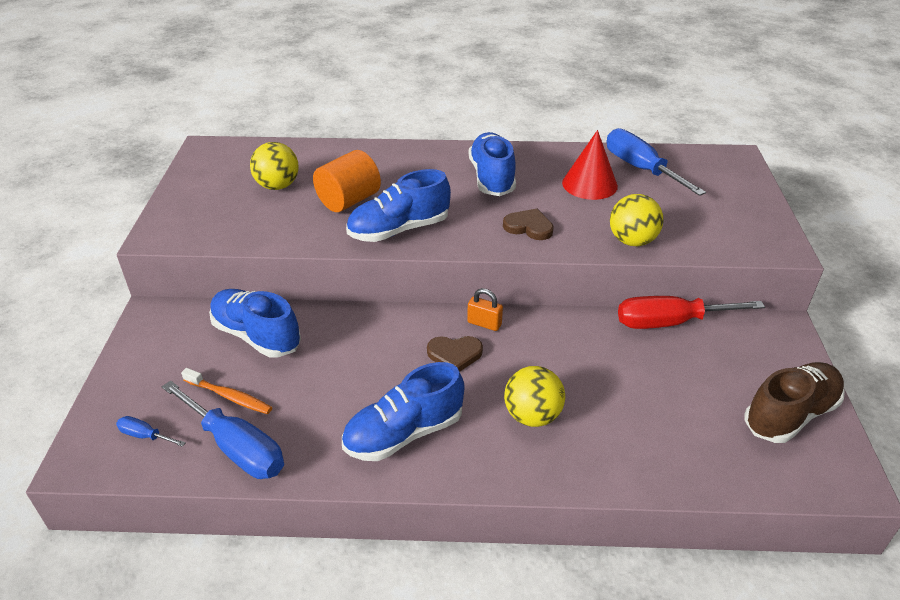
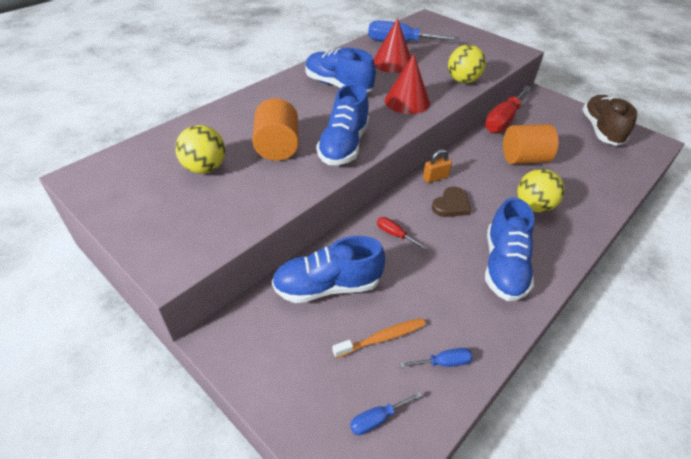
camera: 50 degrees left, 5 degrees up
(236, 447) = (444, 362): blue screwdriver -> blue screwdriver, size x0.46
(364, 340) = (395, 234): none -> red screwdriver
(529, 227) = (407, 101): brown heart -> red cone
(613, 372) = (523, 159): none -> orange cylinder

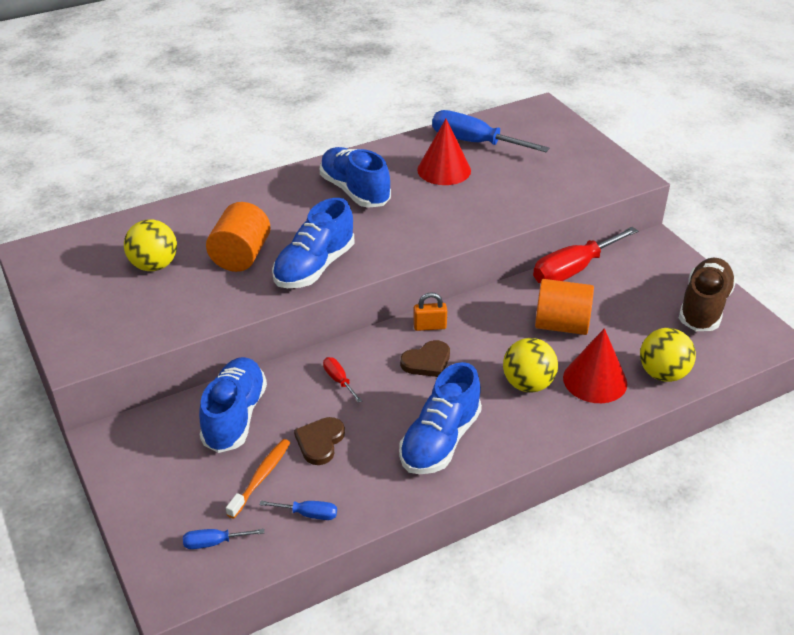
camera: 20 degrees right, 5 degrees down
(327, 286) = (235, 416): blue shoe -> blue shoe turned 90 degrees clockwise
(382, 338) = (261, 477): orange toothbrush -> orange toothbrush turned 60 degrees counterclockwise
(407, 101) = (425, 226): red cone -> red cone (595, 380)
(412, 291) = (320, 442): none -> brown heart
(462, 81) = (518, 209): yellow ball -> yellow ball (663, 374)

